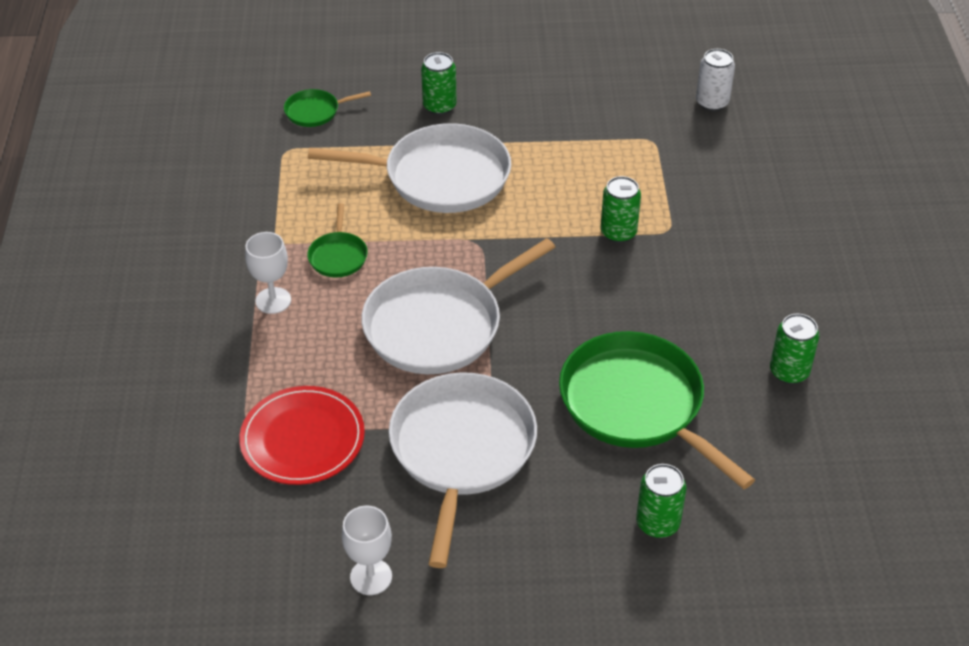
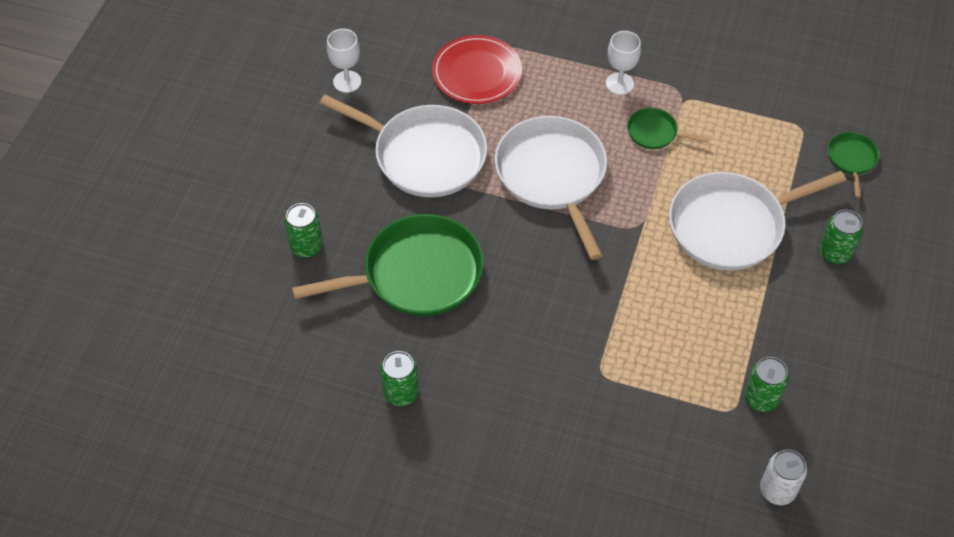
camera: 110 degrees right, 10 degrees up
(440, 177) = (731, 225): white pan -> white pan turned 45 degrees clockwise
(618, 232) = (612, 333): green can -> green can (761, 398)

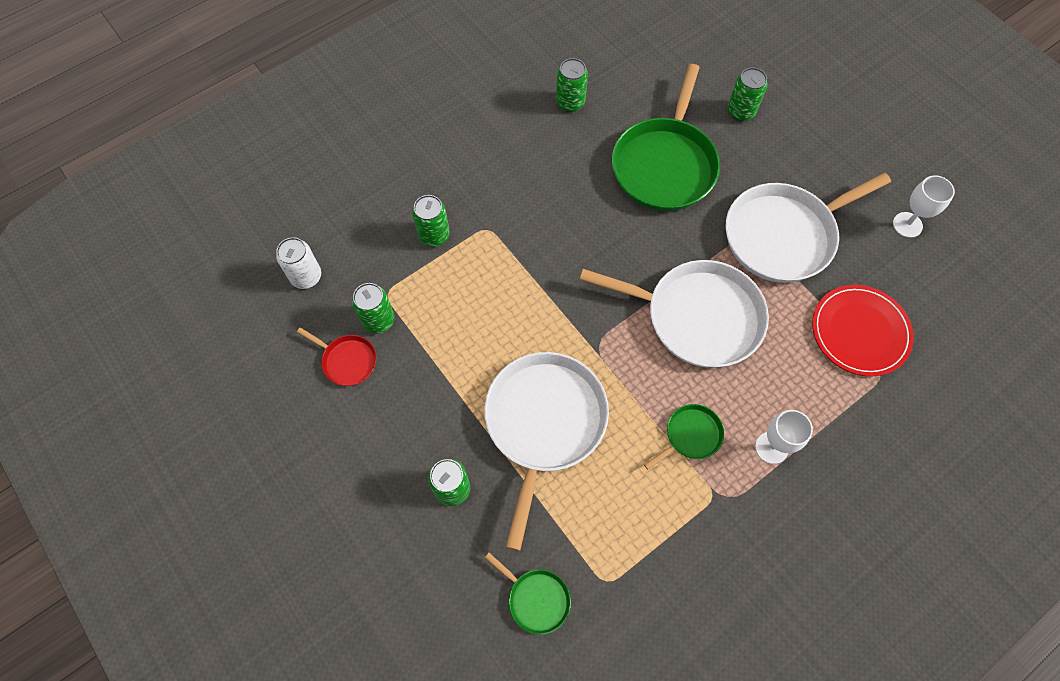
camera: 125 degrees right, 10 degrees up
(644, 412) = (434, 235): none -> green can
(815, 396) = (347, 361): none -> red pan

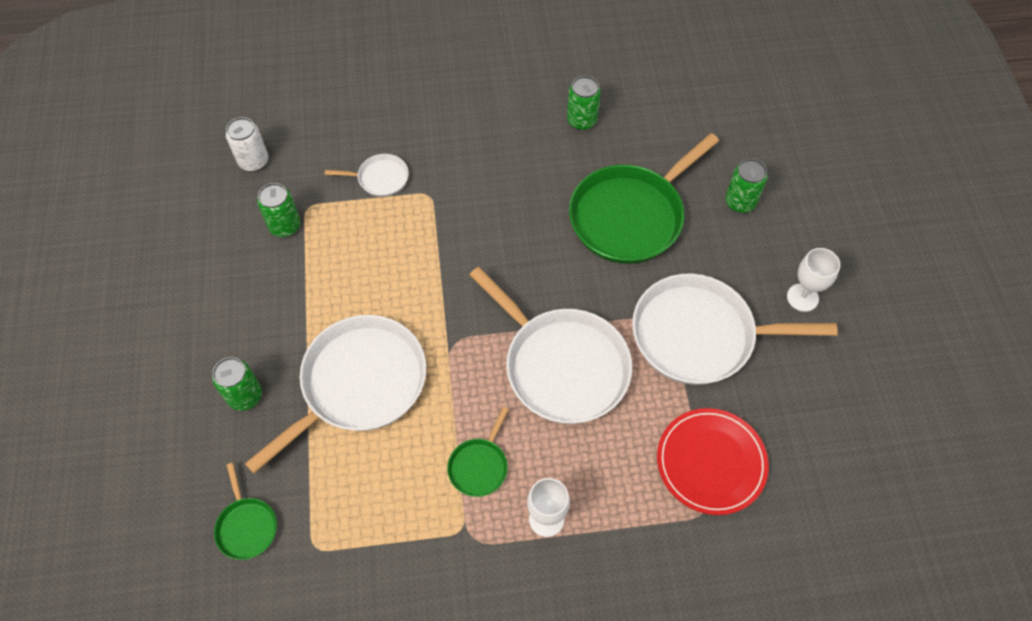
camera: 30 degrees right, 5 degrees down
(347, 361) = (237, 246): red pan -> none
(434, 235) = (380, 178): green can -> white pan
(690, 435) = (479, 466): green pan -> green pan turned 120 degrees clockwise
(907, 225) = (835, 388): white goblet -> white goblet (802, 297)

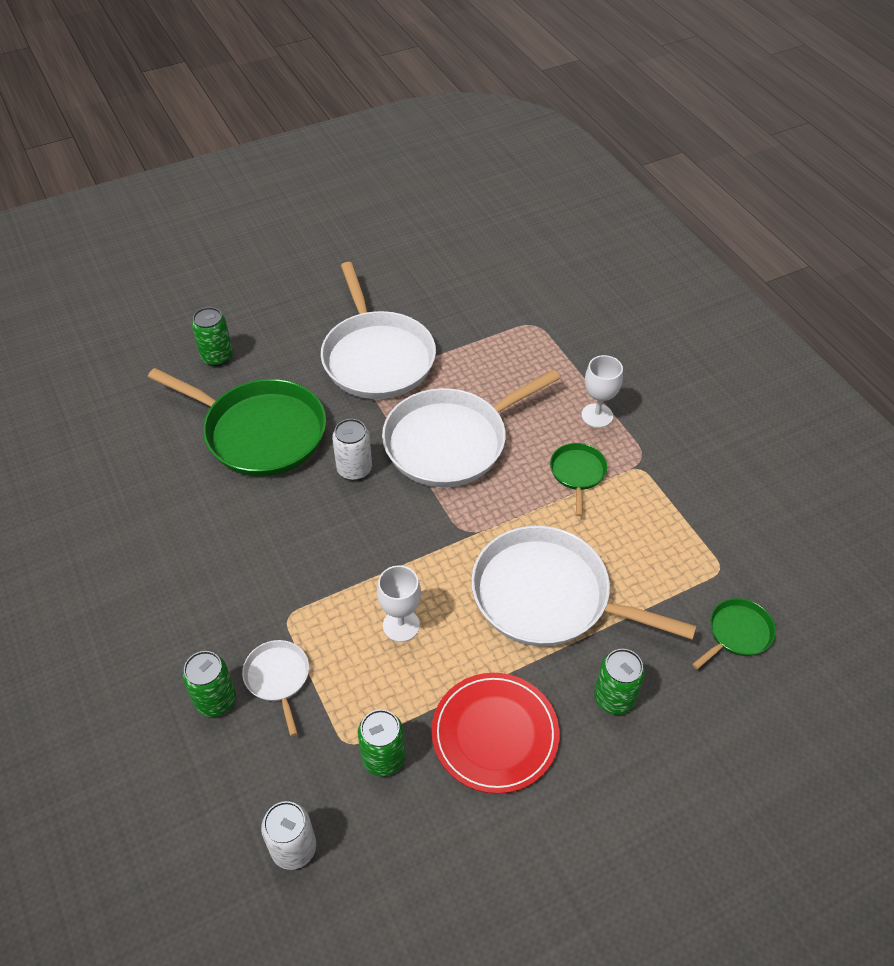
camera: 110 degrees left, 10 degrees down
(479, 466) = (577, 473): green pan -> green pan turned 90 degrees counterclockwise
(559, 277) = (354, 469): none -> white can
(562, 366) = (451, 442): white pan -> white pan turned 150 degrees counterclockwise
(581, 120) = (137, 503): green can -> green can (215, 700)
(711, 462) = (492, 329): red plate -> red plate (495, 734)
(802, 297) = (311, 301): white goblet -> white goblet (401, 625)

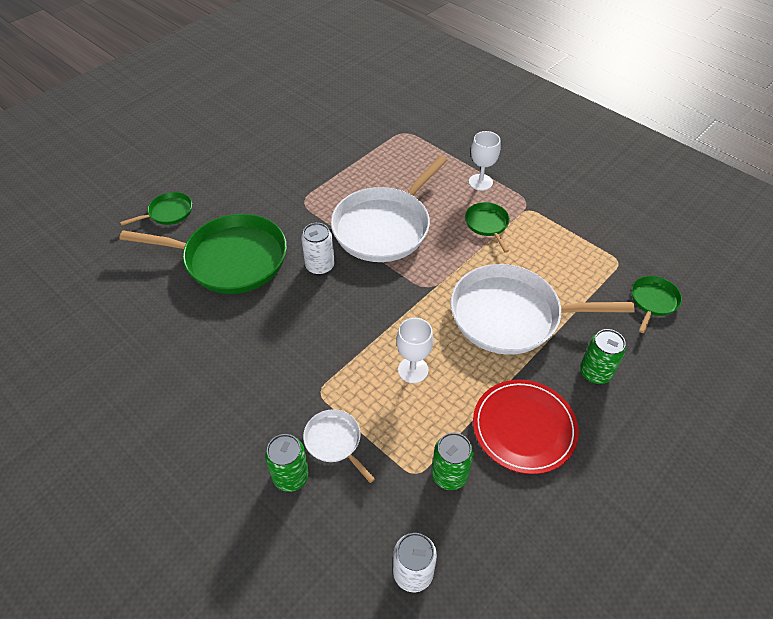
camera: 20 degrees left, 0 degrees up
(217, 357) = (168, 212): green can -> green pan
(377, 357) = (298, 182): white pan -> none

